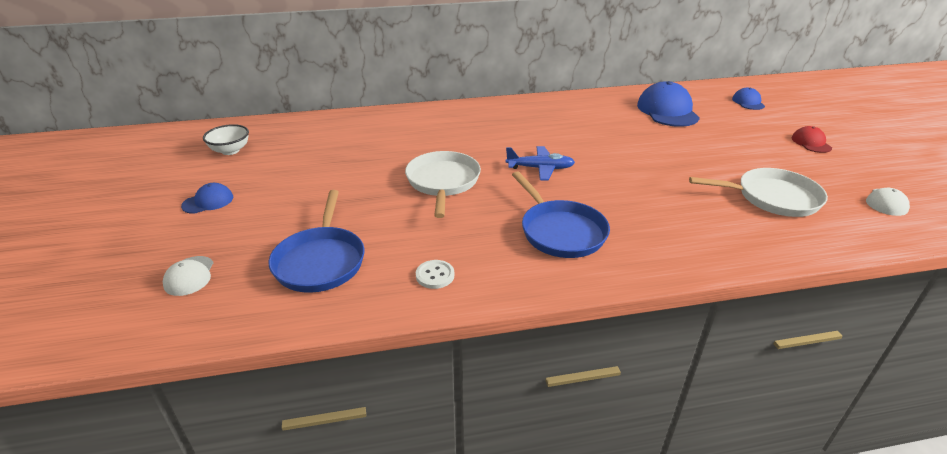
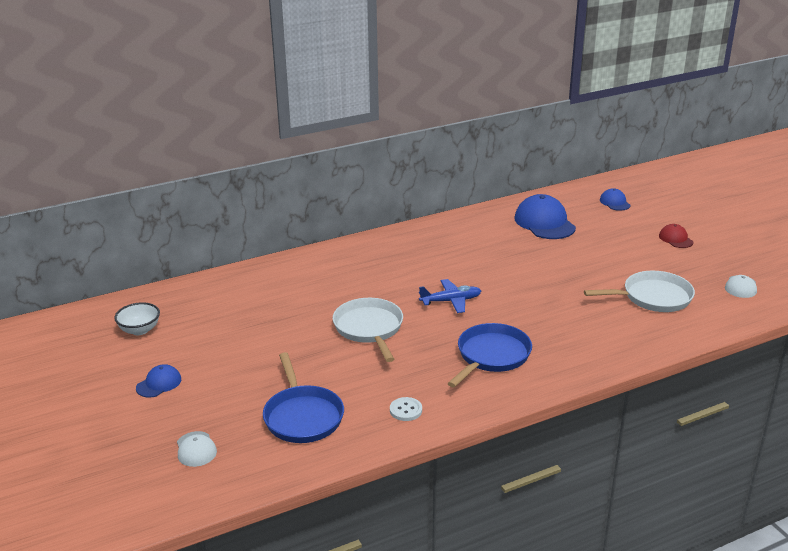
camera: 15 degrees left, 5 degrees down
(560, 231) = (491, 356): blue pan -> blue pan turned 105 degrees counterclockwise

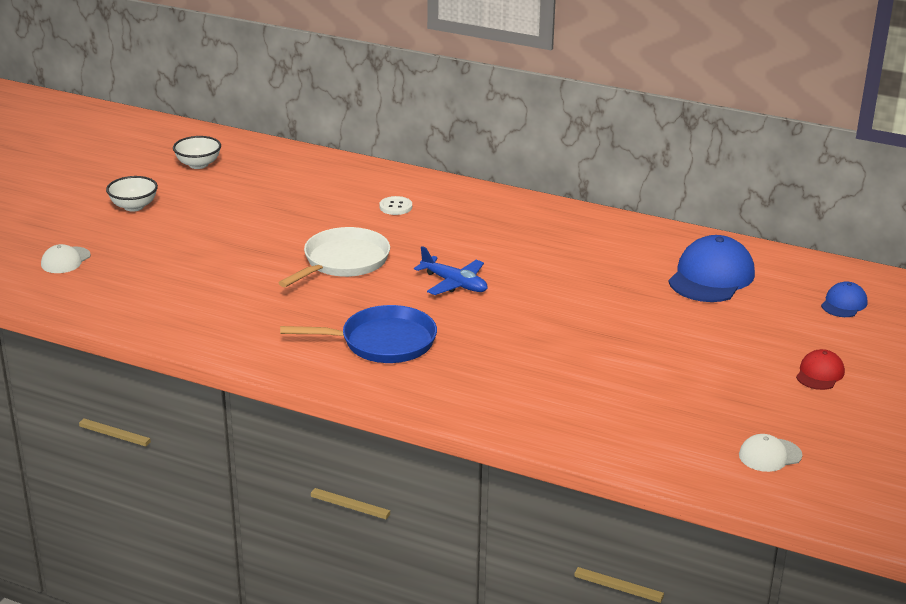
camera: 50 degrees right, 0 degrees up
(159, 383) = (134, 206): blue cap -> white bowl
(302, 416) = (164, 286): blue pan -> none
(406, 410) = (233, 331): white button -> white button (395, 207)
(653, 297) = (646, 400): white pan -> none

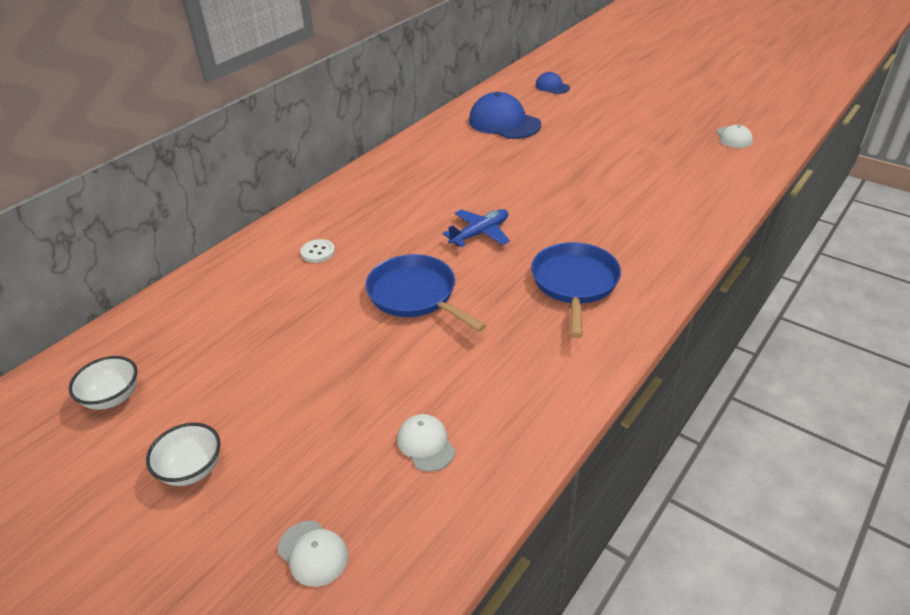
camera: 75 degrees left, 10 degrees up
(162, 288) = (426, 444): none -> white cap
(343, 262) = (415, 295): white pan -> blue pan
(819, 373) = (637, 107): red cap -> none

